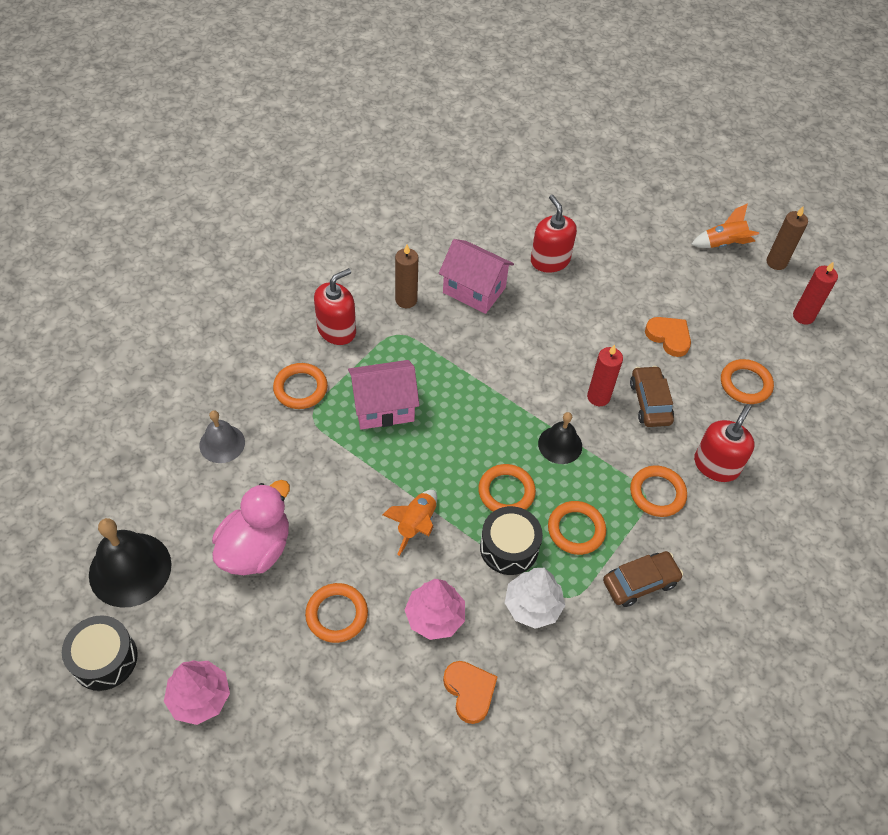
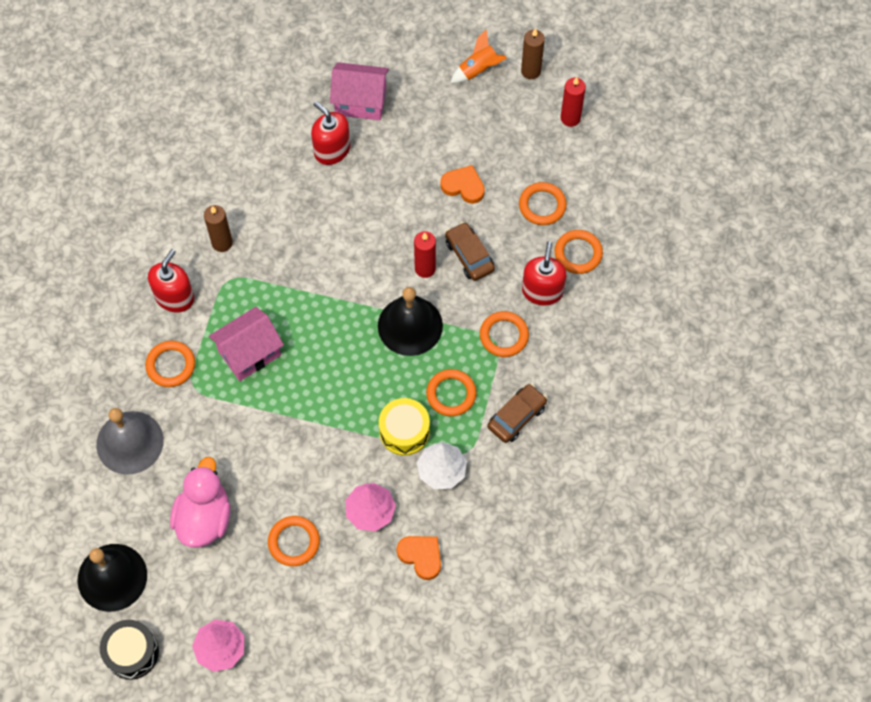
camera: 20 degrees left, 10 degrees up
(222, 443) = (130, 442): grey bell -> grey bell, size x1.65
(416, 524) = (323, 443): orange rocket -> none
(474, 290) = (277, 208): pink house -> pink house (360, 102)
(506, 492) = (383, 385): orange ring -> orange ring (578, 253)
(509, 547) = (404, 431): black drum -> yellow drum
(560, 444) = (410, 325): black bell -> black bell, size x1.65

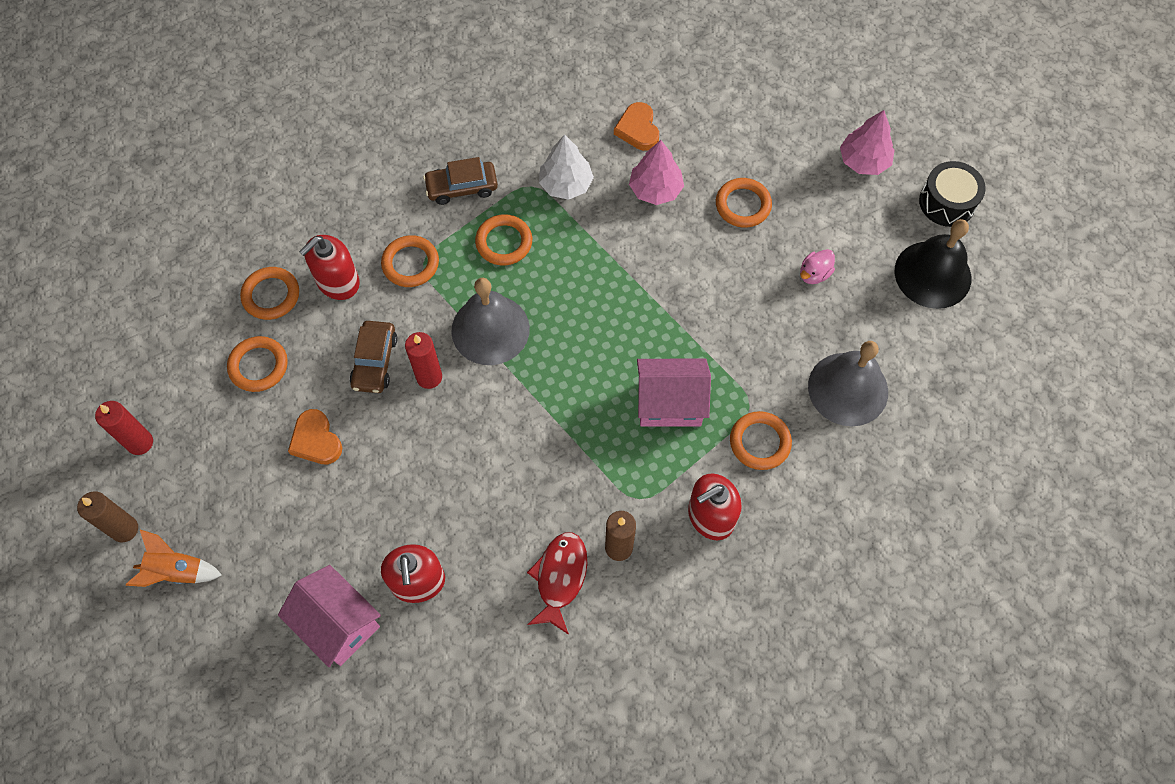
camera: 145 degrees left, 0 degrees up
(204, 518) = (814, 274): pink duck -> pink duck, size x0.48
(246, 204) = (560, 578): none -> red fish
(404, 431) = (573, 236): yellow drum -> none
(410, 325) = (490, 329): black bell -> grey bell

